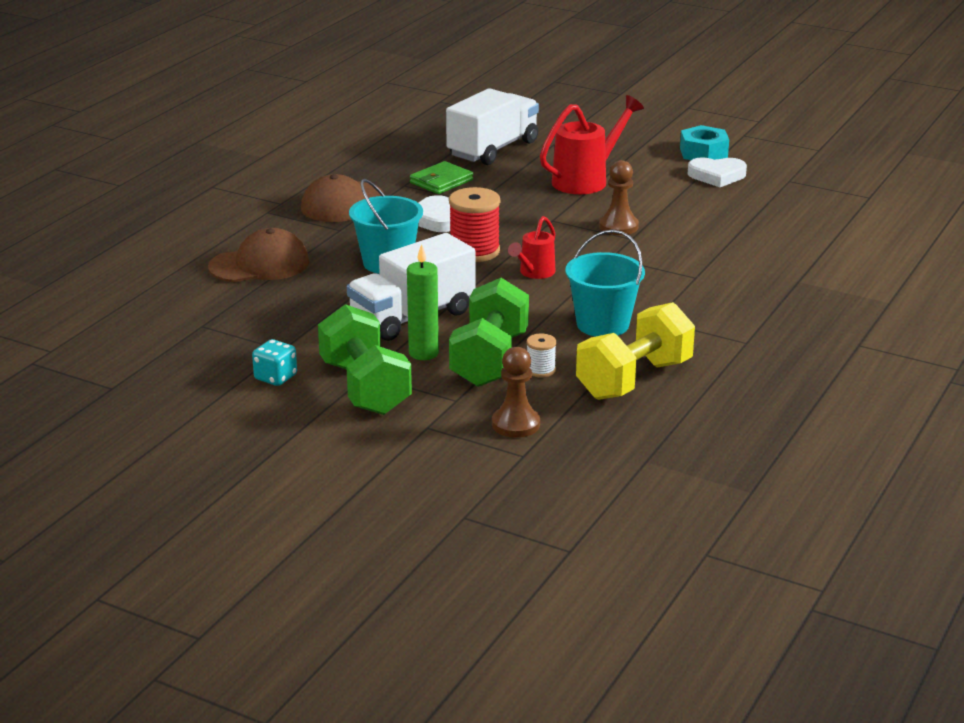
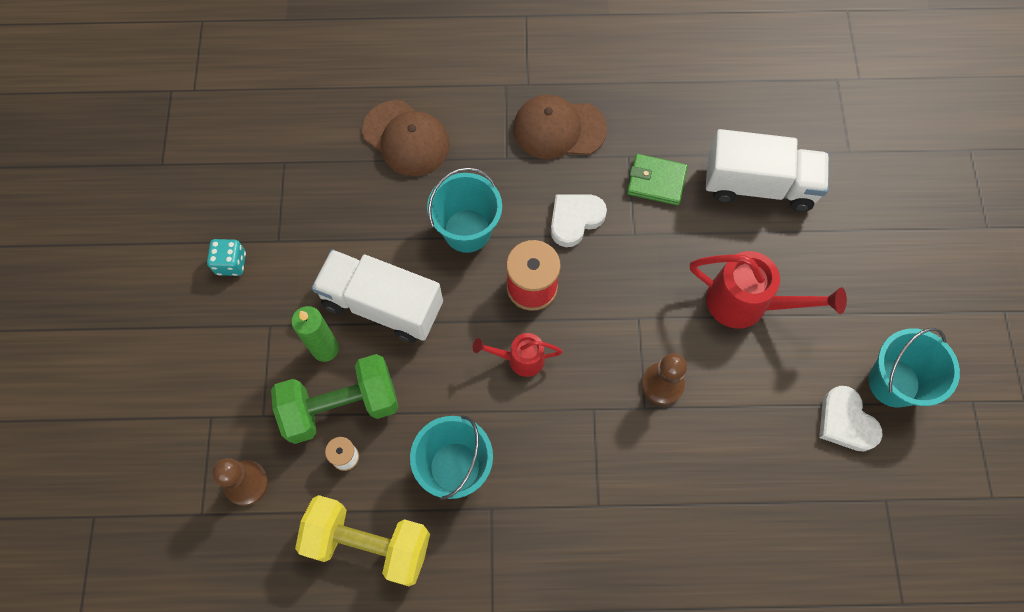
camera: 60 degrees right, 40 degrees up
(365, 388) = (247, 337): green dumbbell -> none
(703, 153) = (893, 382): turquoise nut -> turquoise bucket

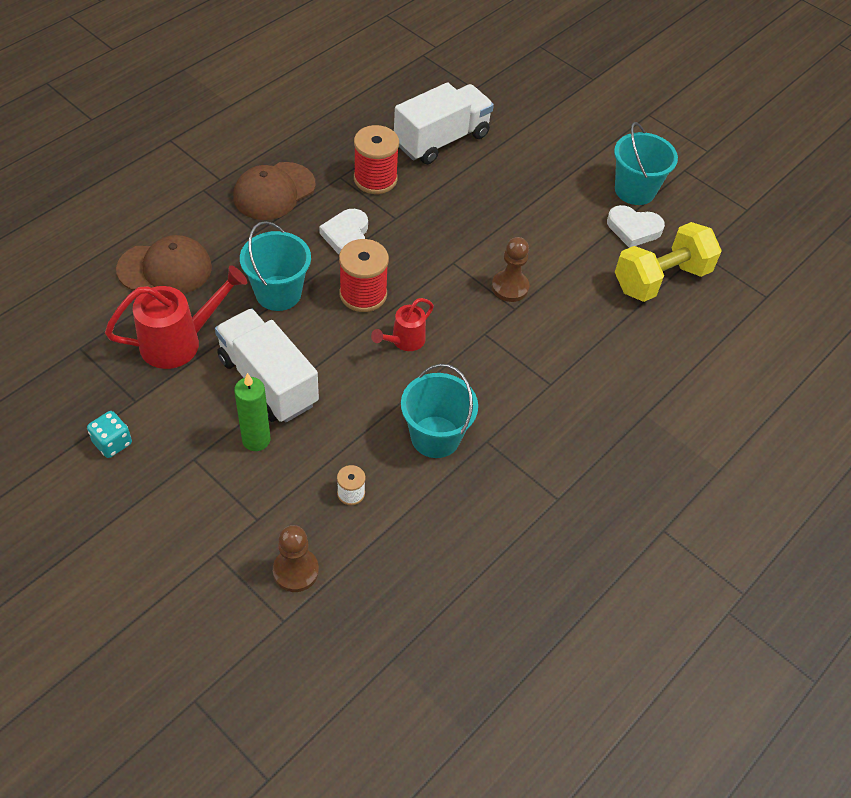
camera: 50 degrees left, 15 degrees down
(341, 406) = (311, 465): green dumbbell -> none
(369, 543) = (430, 530): yellow dumbbell -> yellow dumbbell (661, 279)
(382, 305) = (268, 381): white truck -> white truck turned 75 degrees clockwise
(656, 181) = (375, 179): green wallet -> red spool
(746, 303) = (508, 208): red watering can -> red watering can (179, 342)

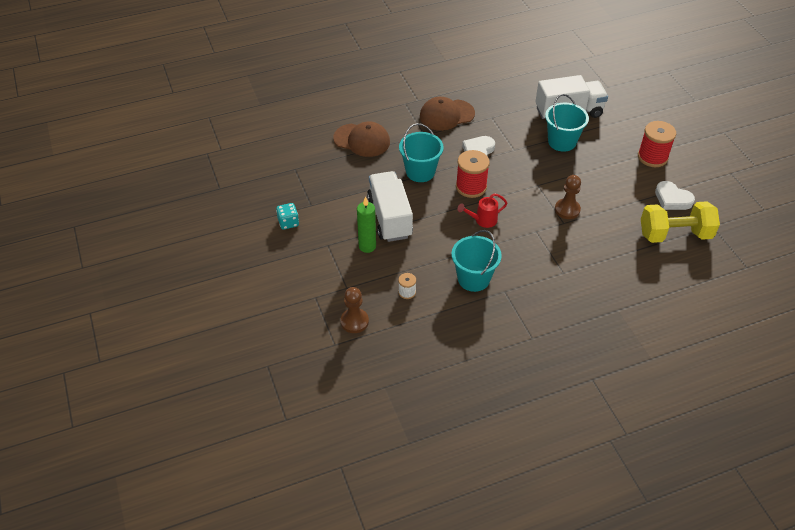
camera: 30 degrees right, 5 degrees down
(179, 342) = (350, 181): red watering can -> none
(375, 179) = (513, 124): red spool -> red spool (652, 157)
(635, 190) = (686, 176): turquoise bucket -> turquoise bucket (562, 142)

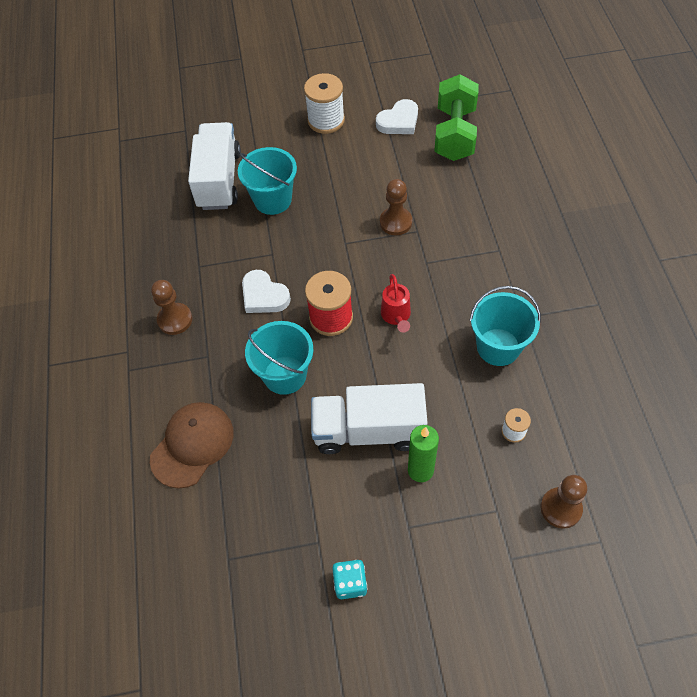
camera: 75 degrees left, 10 degrees up
(446, 115) = (175, 320): brown cap -> brown pawn
(652, 157) = (326, 120): red spool -> white spool
(674, 234) = (454, 134): yellow dumbbell -> green dumbbell

